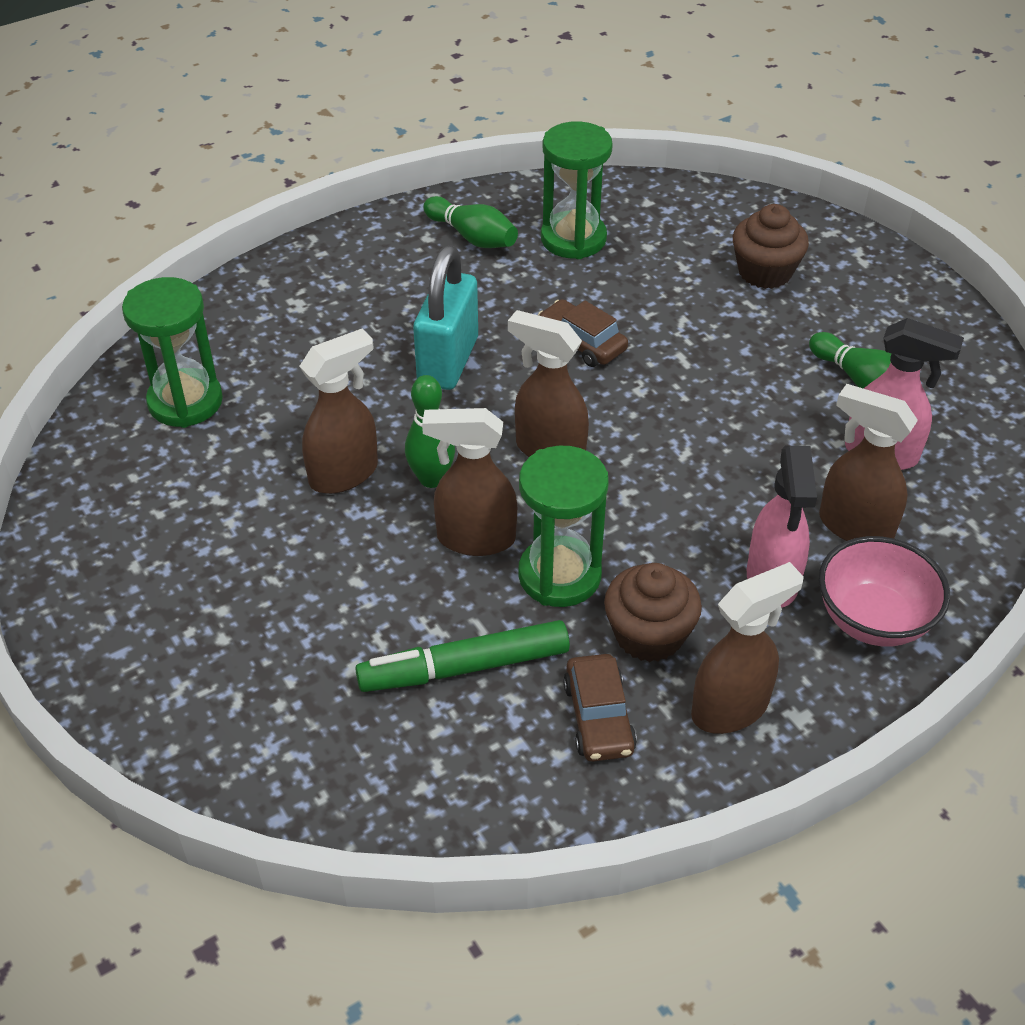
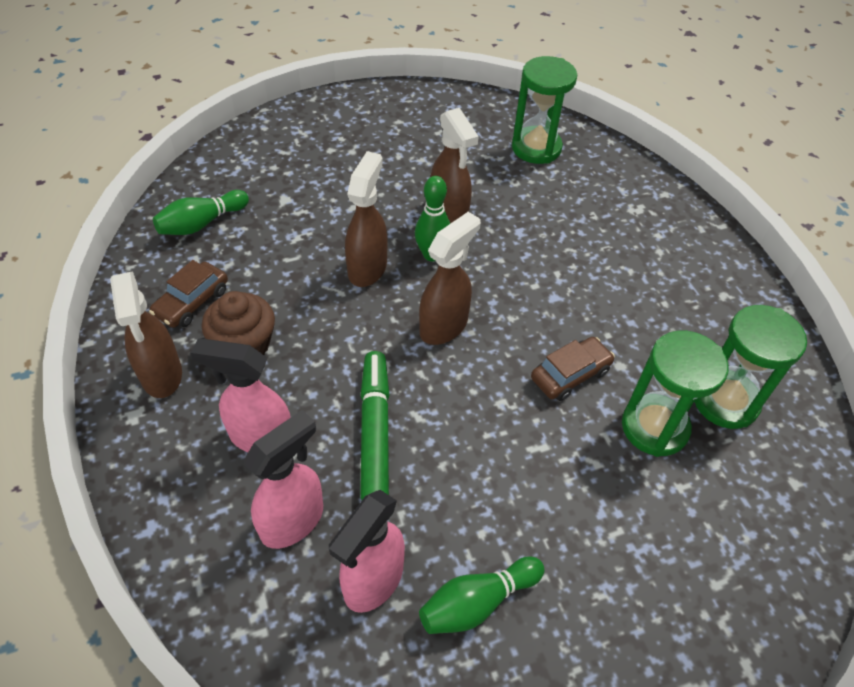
camera: 100 degrees right, 5 degrees up
(448, 361) = (558, 283): turquoise padlock -> none
(464, 667) = (262, 245): green marker -> green marker (375, 431)
(472, 237) = (726, 326): green bowling pin -> green bowling pin (202, 223)
(559, 575) = (317, 307): green hourglass -> green hourglass (654, 427)
(598, 717) = (192, 302): brown car -> brown car turned 60 degrees counterclockwise
(765, 272) = (669, 565): brown cupcake -> none
(854, 526) = (293, 520): brown spray bottle -> pink spray bottle
(873, 619) = (192, 497): pink bowl -> none

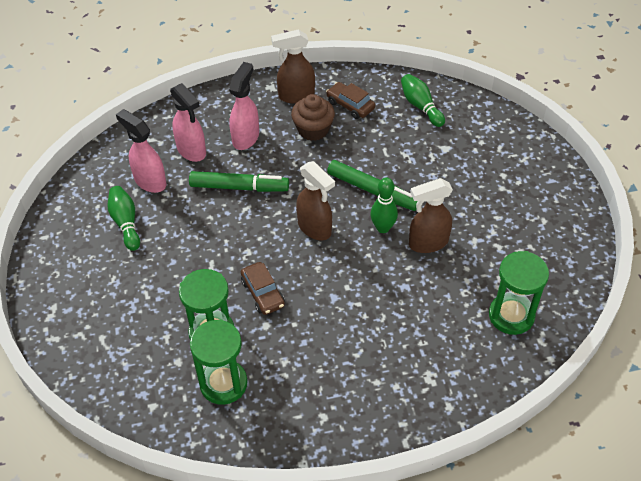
camera: 100 degrees right, 0 degrees up
(367, 268) = (372, 191): brown spray bottle -> green marker

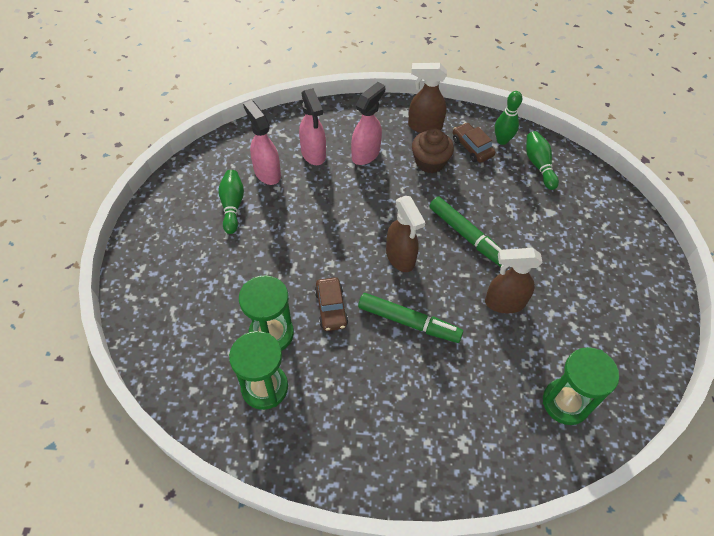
camera: 15 degrees right, 5 degrees up
(239, 187) = (344, 199): green marker -> green marker (408, 322)
(383, 228) = (465, 275): green bowling pin -> green bowling pin (502, 140)

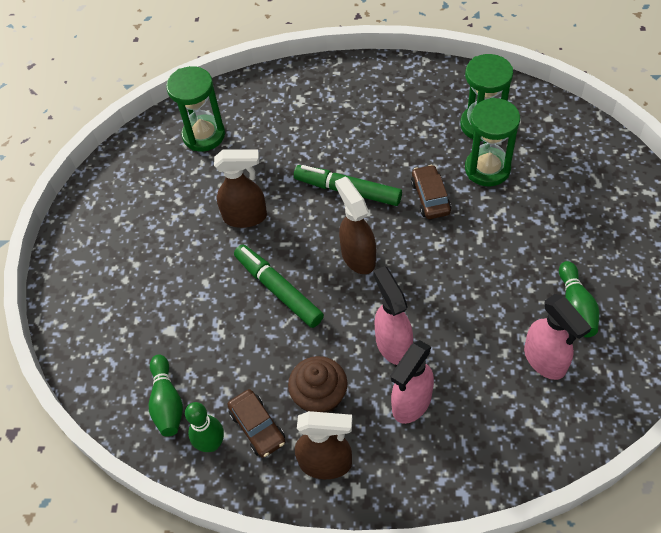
camera: 175 degrees left, 0 degrees up
(313, 154) = (487, 397): pink spray bottle -> pink spray bottle (393, 344)

